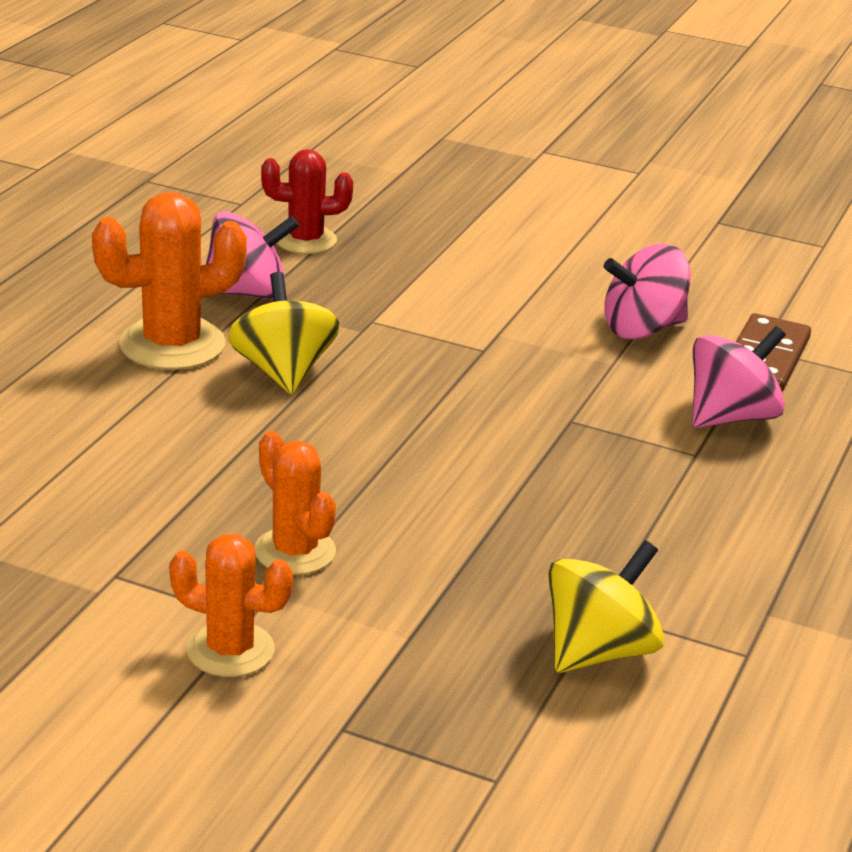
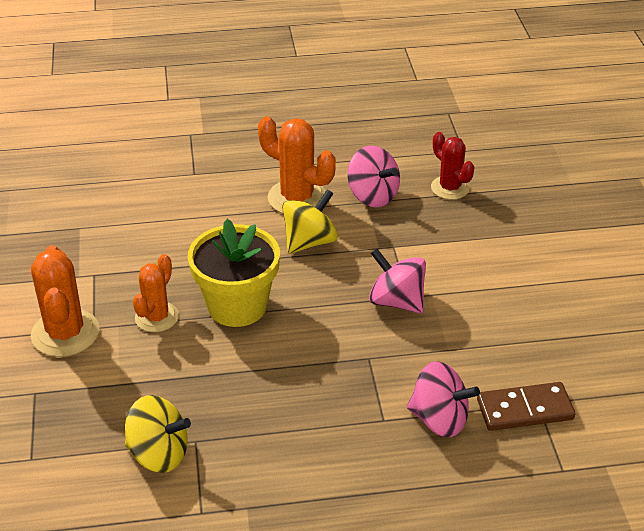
camera: 60 degrees right, 10 degrees up
(230, 650) = (65, 333): orange cactus -> orange cactus, size x1.52
(352, 476) = (237, 306): none -> yellow flower pot
(642, 329) = (501, 346): pink spinning top -> pink spinning top (396, 301)

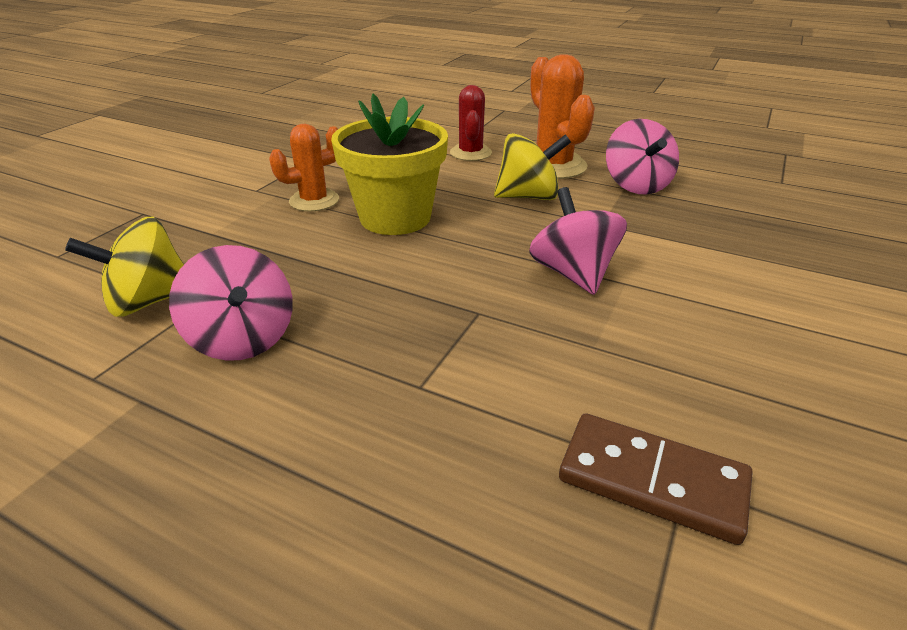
camera: 35 degrees right, 5 degrees down
(65, 333) = (229, 185): orange cactus -> none
(159, 454) = (149, 301): yellow spinning top -> yellow spinning top turned 105 degrees clockwise
(439, 419) = (497, 424): pink spinning top -> pink spinning top (243, 338)
(450, 188) = (738, 204): red cactus -> red cactus (470, 153)

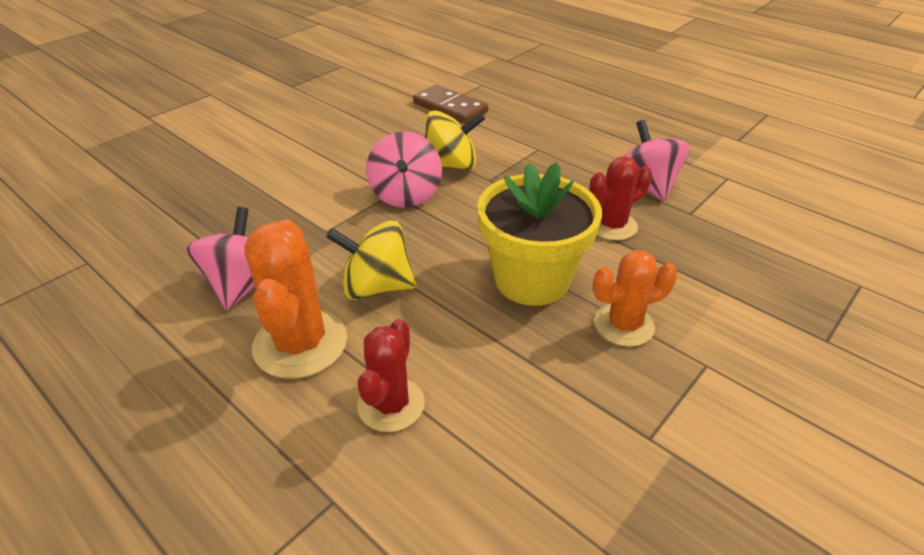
camera: 165 degrees left, 5 degrees up
(149, 301) = (730, 222): yellow spinning top -> yellow spinning top (451, 165)
(308, 275) = (612, 225): none -> red cactus

